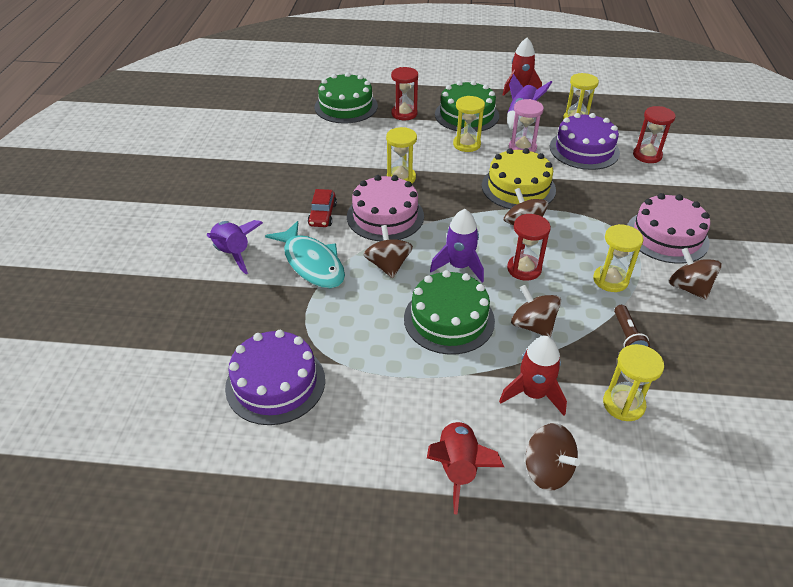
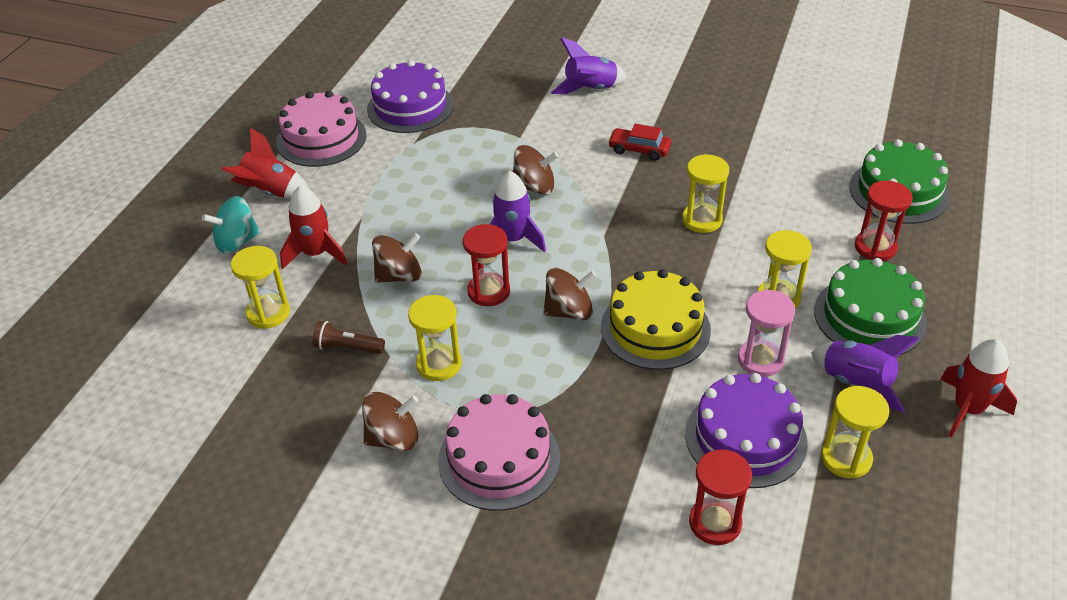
camera: 105 degrees right, 0 degrees up
(312, 263) = (557, 136): turquoise fish -> none
(385, 216) = (623, 196): pink cake -> pink cake (321, 139)
(449, 319) = (436, 217): green cake -> none
(547, 470) = (236, 242): brown spinning top -> turquoise spinning top

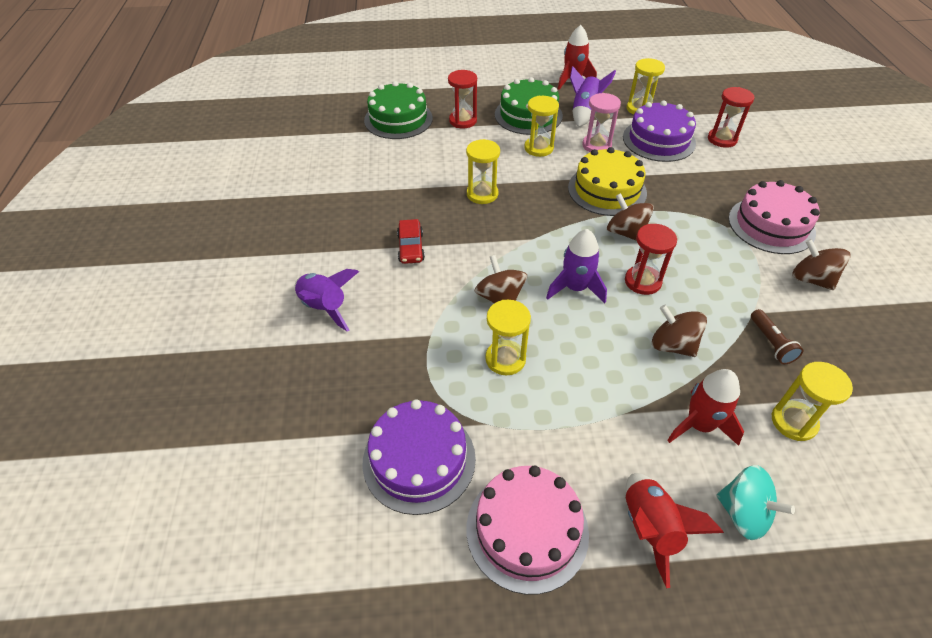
camera: 115 degrees left, 5 degrees up
(439, 364) = (733, 282): yellow hourglass -> yellow hourglass (505, 359)

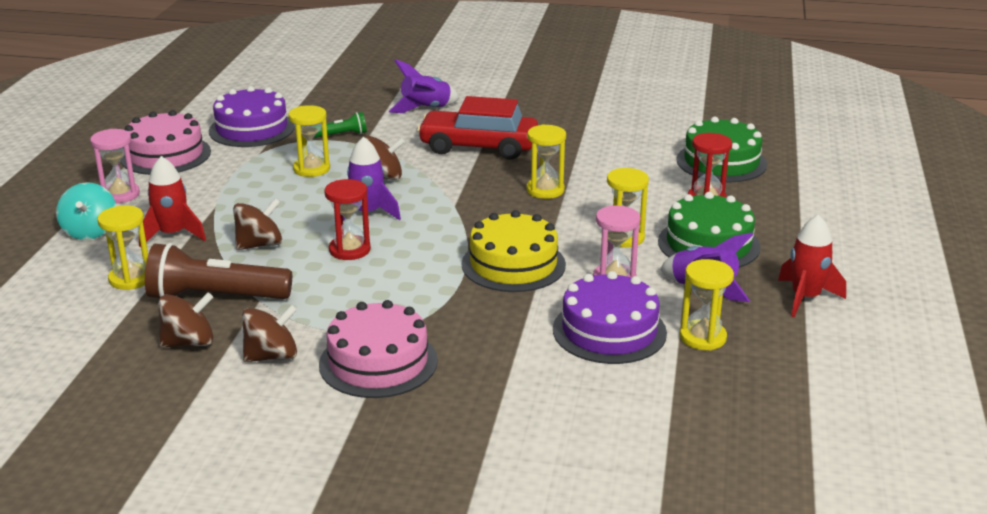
camera: 105 degrees right, 20 degrees down
(411, 248) = (478, 147): red car -> red car, size x2.02
(412, 360) = (342, 135): none -> green flashlight
(626, 232) = (429, 258): brown spinning top -> brown spinning top (189, 342)
(650, 528) = (120, 195): red rocket -> pink hourglass
(722, 139) = (590, 389): red hourglass -> none
(743, 513) = (90, 231): turquoise spinning top -> turquoise spinning top turned 60 degrees counterclockwise
(771, 343) = (215, 297): brown flashlight -> brown flashlight, size x2.04

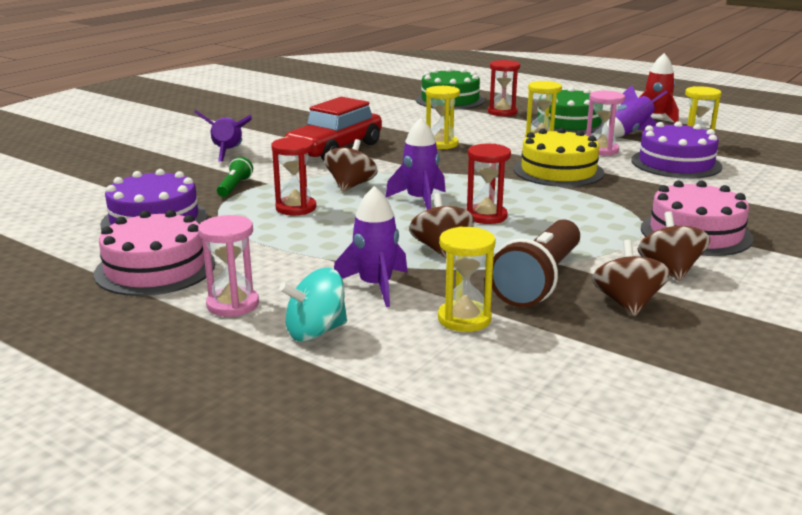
camera: 65 degrees left, 5 degrees down
(90, 231) = (316, 332): turquoise spinning top -> turquoise spinning top turned 135 degrees clockwise
(173, 234) = (375, 286): red rocket -> purple rocket
(311, 169) = (296, 208): yellow hourglass -> red hourglass

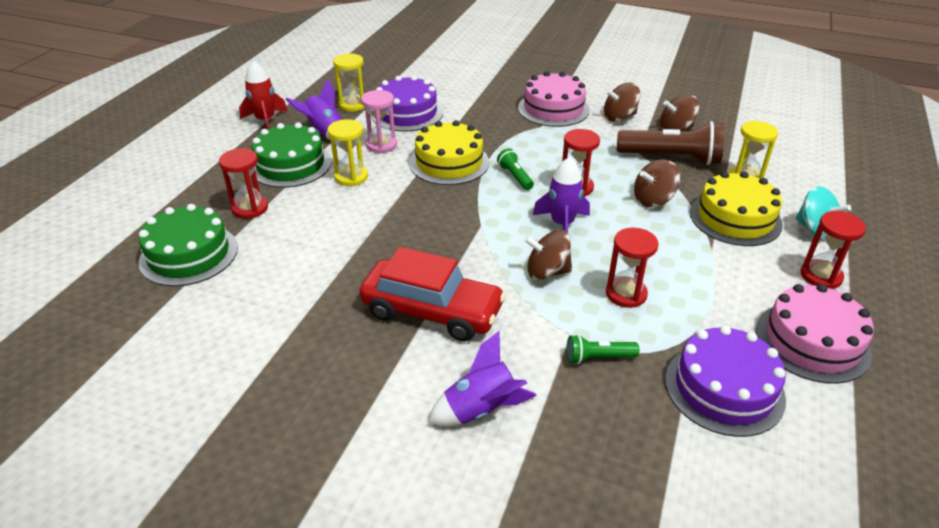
camera: 105 degrees left, 15 degrees up
(233, 304) = (821, 276): pink hourglass -> red hourglass
(375, 286) = (735, 218): purple rocket -> yellow cake
(441, 144) = (388, 235): yellow hourglass -> none
(519, 193) = (515, 177): none -> green flashlight

